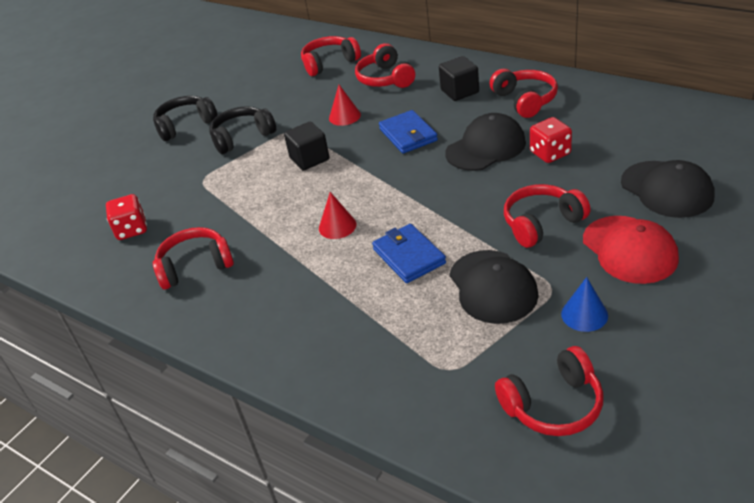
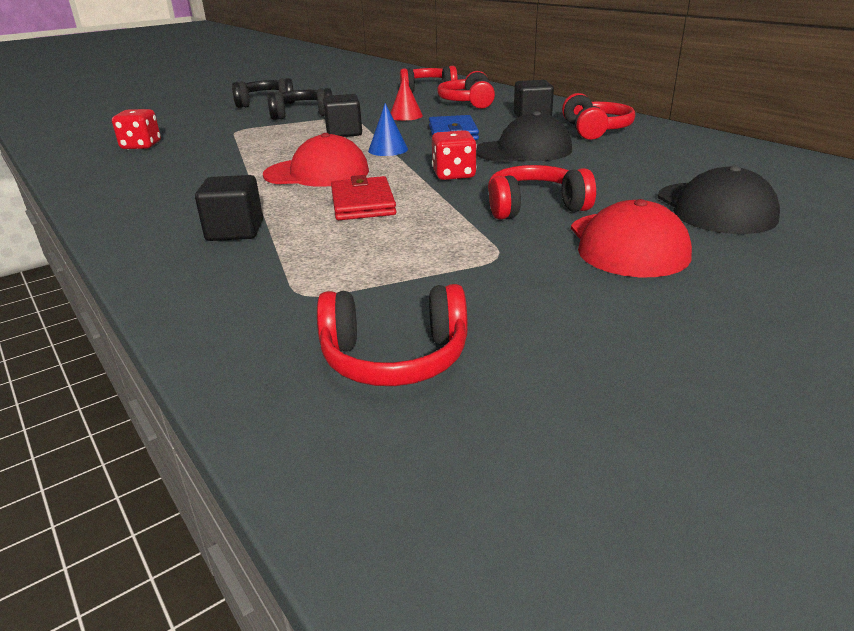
camera: 15 degrees right, 10 degrees down
(195, 266) = (159, 174): red headphones -> none
(337, 226) = (317, 173): red cone -> red cap
(337, 320) = (235, 231): none -> black cube
(409, 256) = (362, 203): blue wallet -> red wallet
(493, 287) = (428, 241): black cap -> none
(550, 153) = (591, 164): red dice -> red dice (454, 175)
(584, 314) = (518, 285): blue cone -> blue cone (388, 149)

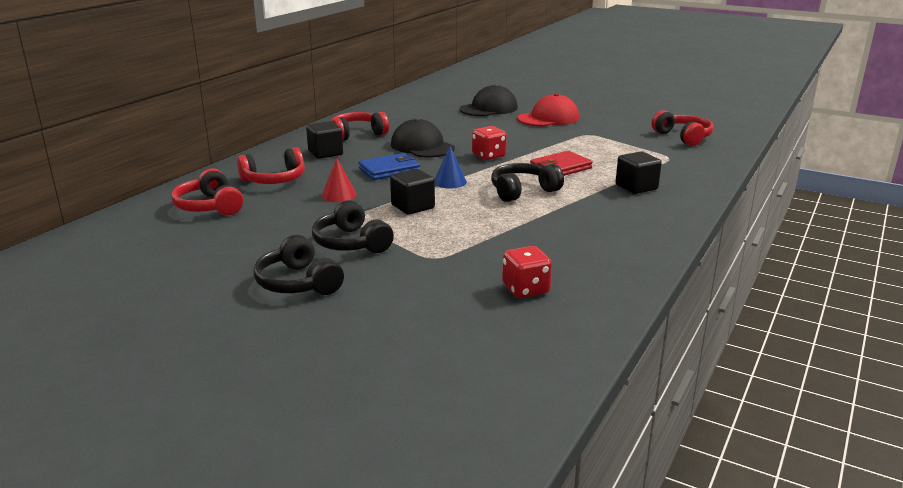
camera: 115 degrees left, 5 degrees down
(317, 173) = (523, 191): red cap -> black headphones
(535, 207) = (522, 134): red headphones -> none

